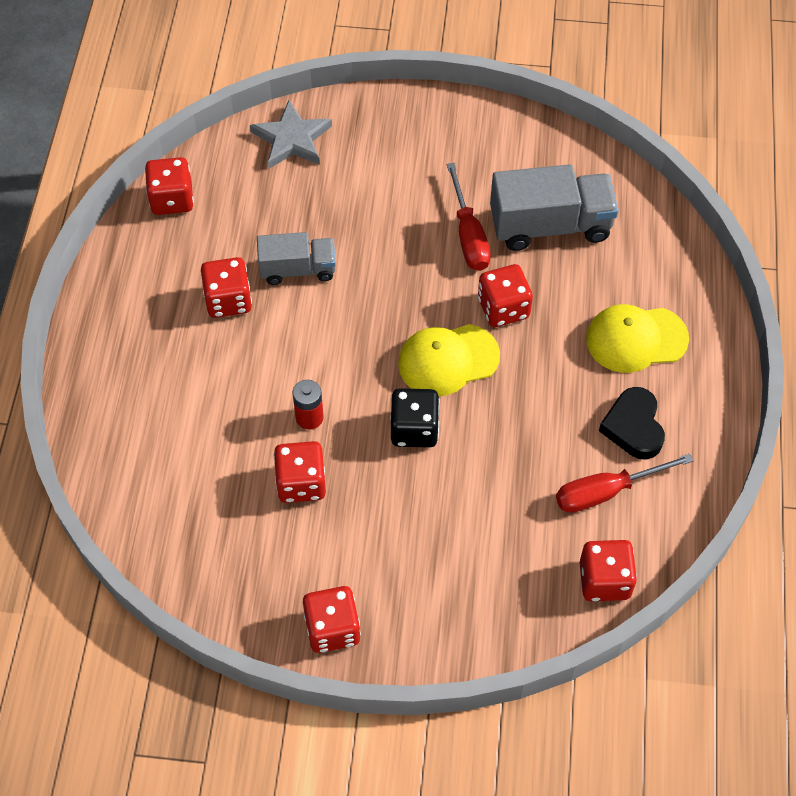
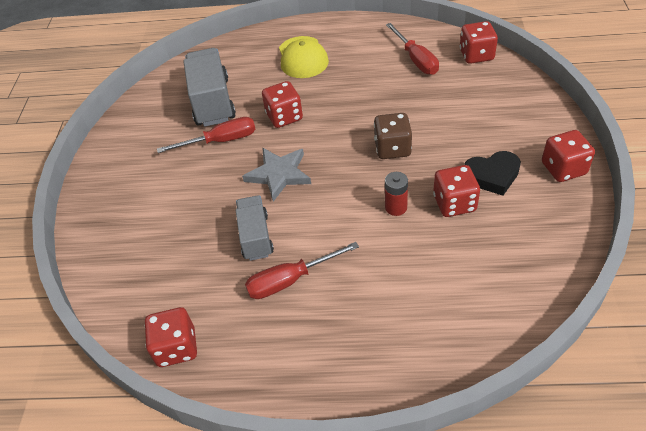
camera: 90 degrees left, 10 degrees down
(228, 300) = (290, 280): red dice -> red screwdriver
(292, 139) = (113, 263): grey star -> grey star (279, 174)
(414, 429) = (392, 148): black dice -> brown dice
(448, 360) = (331, 138): yellow cap -> none
(633, 427) = (367, 53): black heart -> black heart (492, 176)

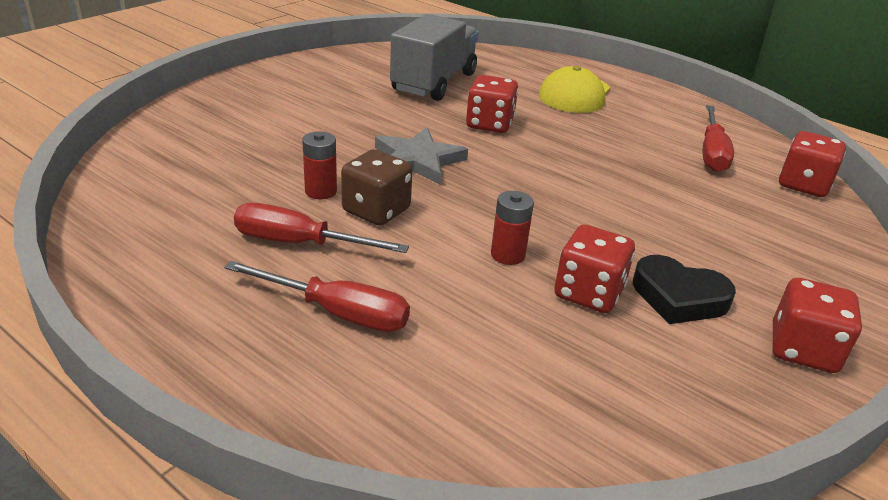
camera: 30 degrees right, 15 degrees down
(176, 347) = (117, 224): red dice -> none
(220, 141) = (399, 110): red screwdriver -> red screwdriver (337, 312)
(255, 237) = (321, 191): grey truck -> red battery
(392, 148) = (577, 206): brown dice -> brown dice (376, 210)

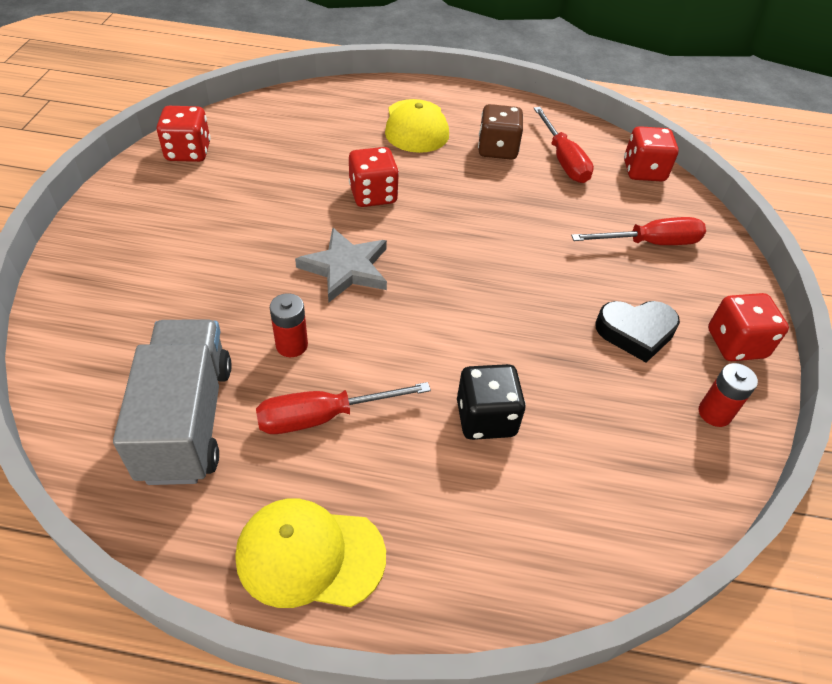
camera: 30 degrees left, 15 degrees up
(193, 325) = (310, 555): none -> yellow cap
(337, 312) = (414, 477): red screwdriver -> red screwdriver (650, 243)
(376, 210) = (357, 346): brown dice -> brown dice (497, 149)
(434, 82) = (284, 156): grey truck -> grey truck (187, 420)
(448, 299) = (486, 418): none -> black dice
(507, 255) = (494, 347): red battery -> red battery (714, 413)
(588, 293) = (576, 359): red dice -> red dice (188, 152)

